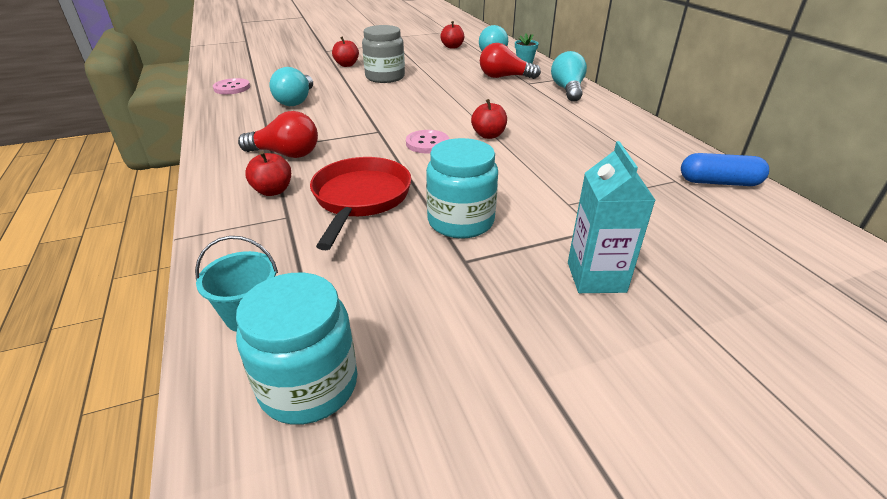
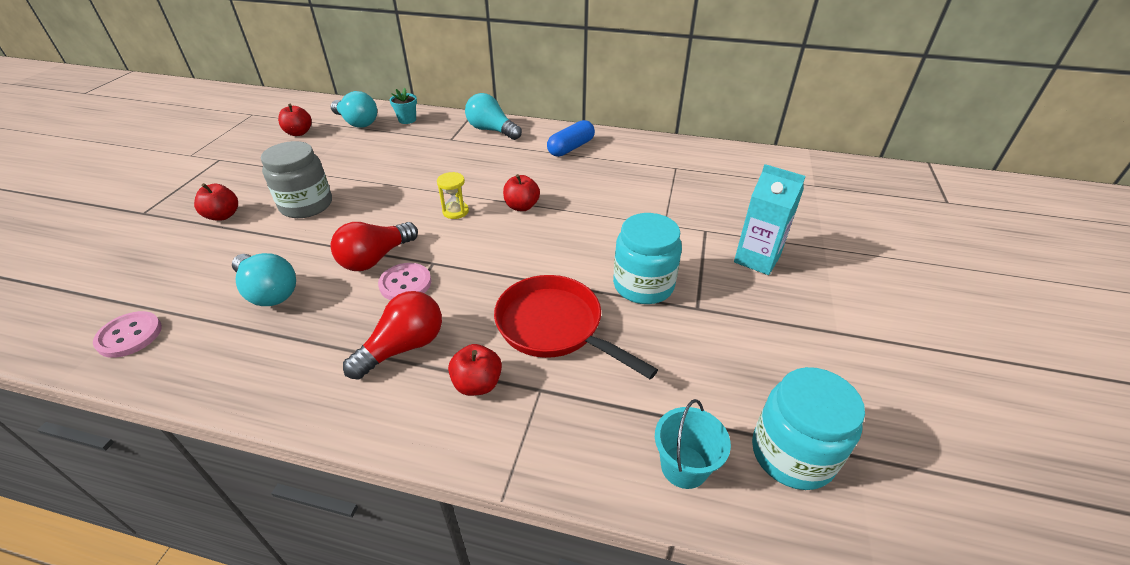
camera: 55 degrees left, 5 degrees up
(427, 143) = (496, 245): pink button -> pink button (405, 283)
(445, 116) = (455, 211): none -> yellow hourglass
(504, 77) = (420, 143): red light bulb -> red light bulb (375, 258)
(719, 182) = (693, 155): blue capsule -> blue capsule (571, 148)

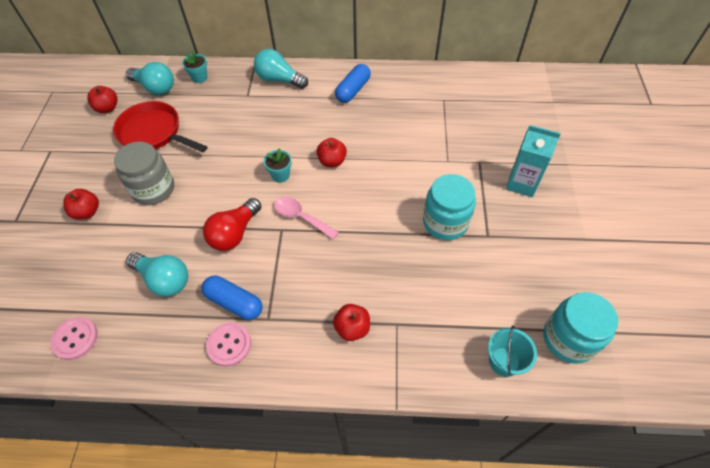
camera: 10 degrees left, 15 degrees up
(339, 329) = (234, 302): none -> blue capsule
(404, 347) = (289, 308): red light bulb -> none
(405, 283) = (268, 253): pink button -> pink button (229, 345)
(455, 211) = (280, 175): yellow hourglass -> turquoise flower pot
(462, 254) = (301, 217): none -> pink spoon
(554, 327) = (391, 271): red pan -> red pan (154, 133)

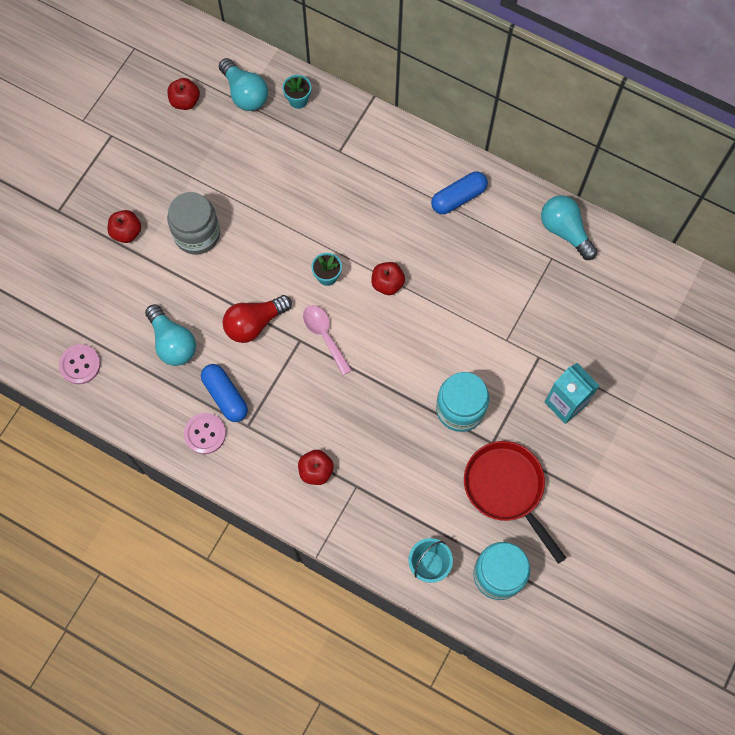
camera: 25 degrees right, 15 degrees up
(154, 133) = (221, 159): red pan -> red pan (506, 488)
(279, 79) = (384, 144): turquoise light bulb -> turquoise light bulb (565, 231)

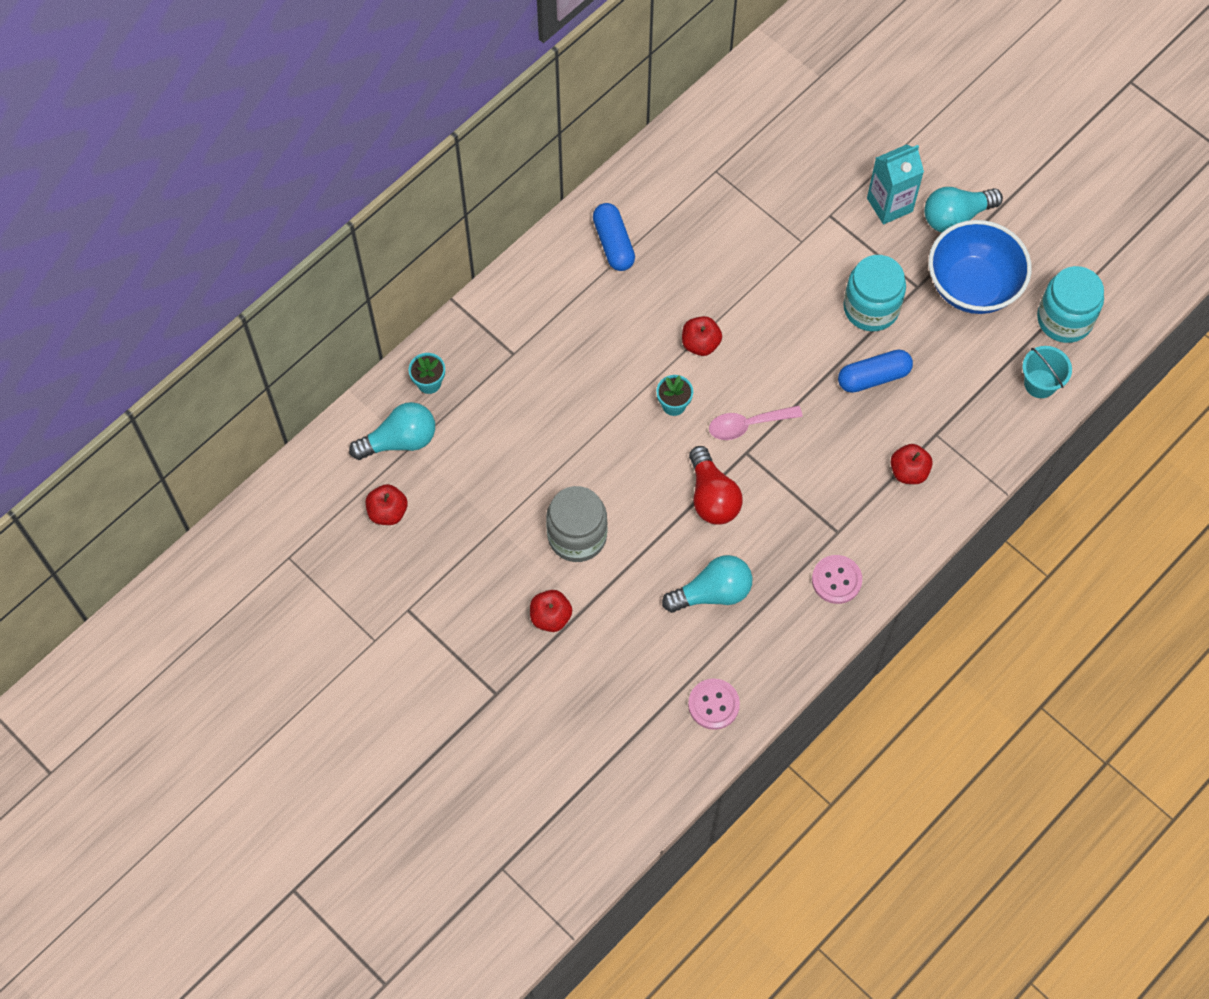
camera: 75 degrees left, 5 degrees down
(225, 396) = (795, 548): blue capsule -> blue capsule (873, 377)
(506, 488) = (972, 286): red pan -> blue bowl
(565, 231) = (686, 149): turquoise light bulb -> turquoise light bulb (956, 217)

